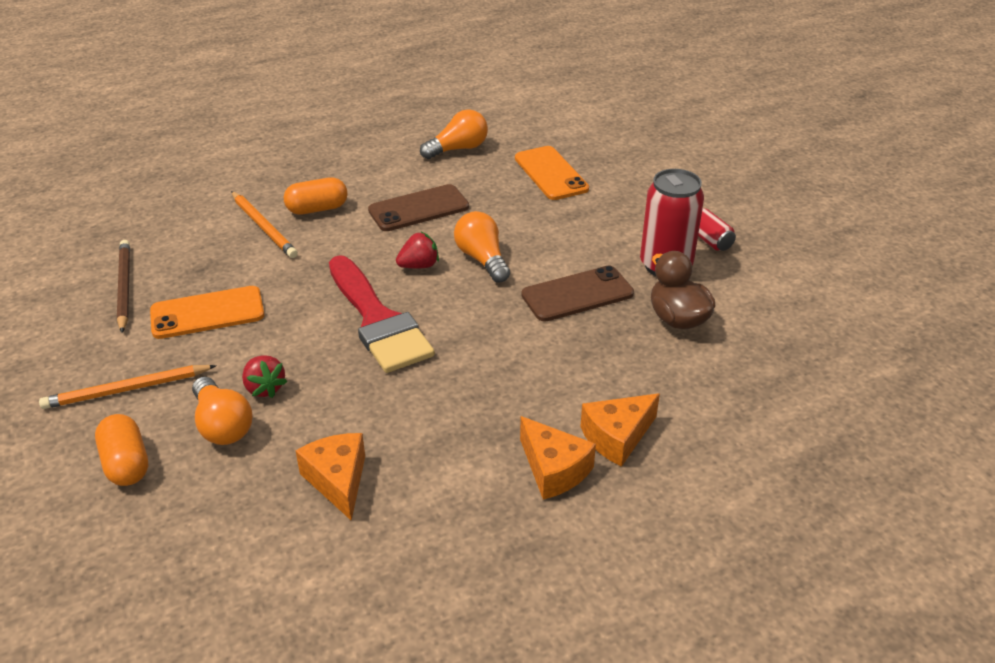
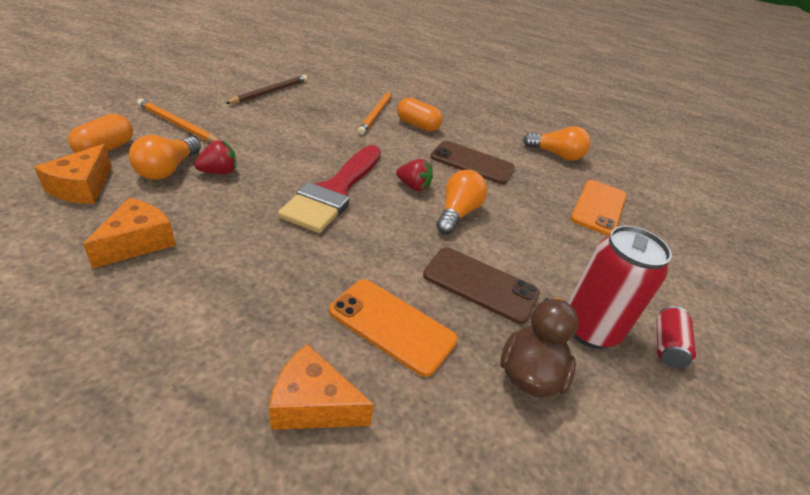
camera: 45 degrees right, 0 degrees up
(207, 313) = (274, 125): orange phone -> orange phone (392, 325)
(264, 388) = (219, 172): red strawberry -> red strawberry turned 135 degrees counterclockwise
(553, 469) = (231, 373): orange cheese -> orange cheese (82, 187)

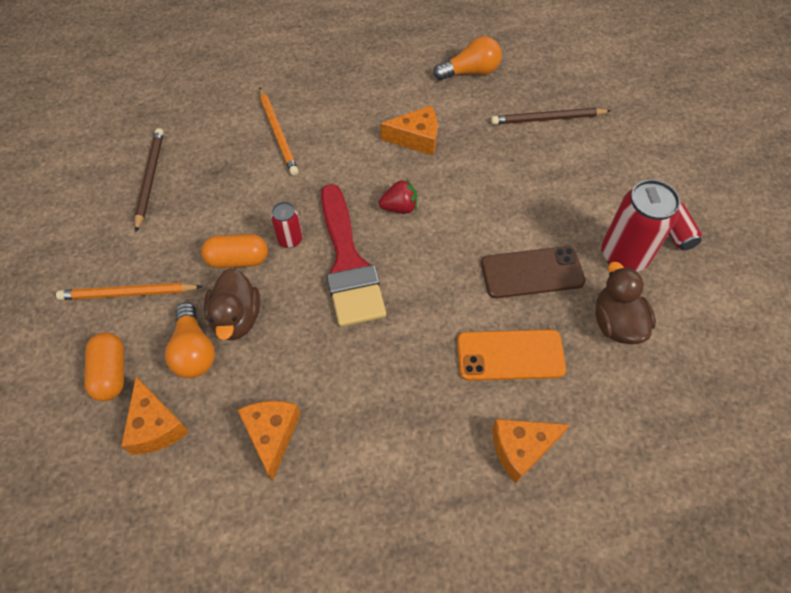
camera: 30 degrees left, 20 degrees up
(219, 172) = (236, 318): red strawberry -> brown duck
(312, 158) = (290, 239): none -> red can
(417, 125) = (328, 121): orange capsule -> orange capsule (238, 259)
(457, 213) = (457, 211): orange light bulb -> none
(472, 163) = (416, 138): brown phone -> orange cheese
(598, 207) = (547, 119): orange phone -> brown pencil

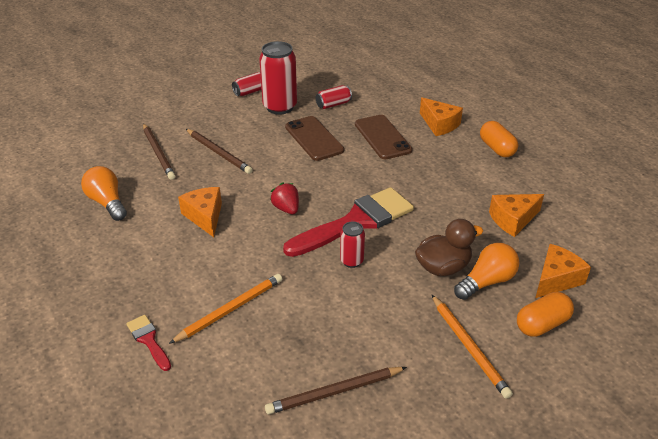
camera: 110 degrees left, 20 degrees down
(238, 259) = (390, 286): orange capsule -> orange capsule (497, 148)
(274, 79) = (148, 340): none -> red brush
(510, 355) = (382, 137): orange phone -> brown phone
(530, 170) = (219, 153): none -> brown pencil
(616, 323) = (333, 104): brown duck -> red can

